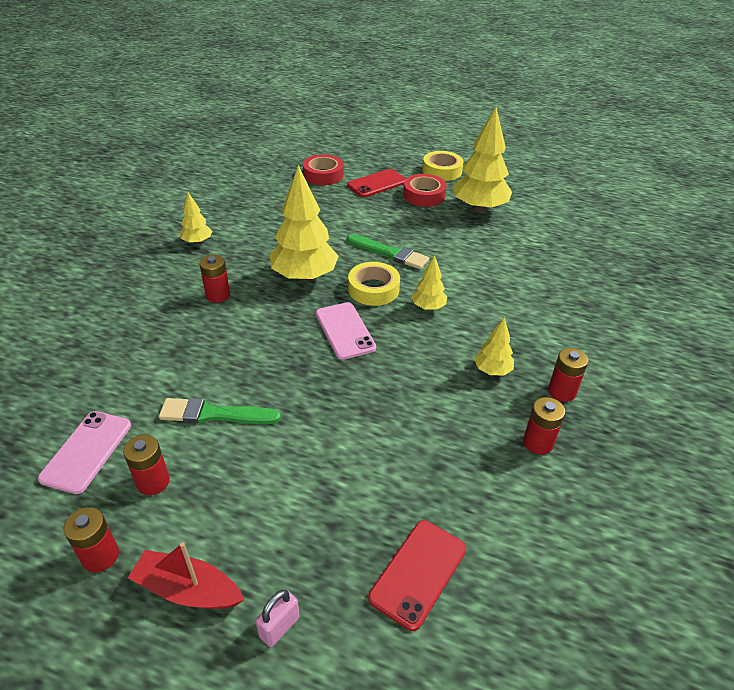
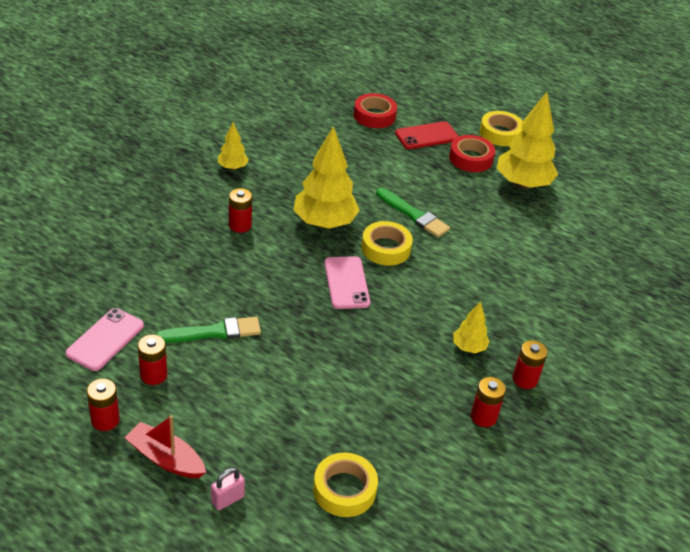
camera: 10 degrees right, 0 degrees up
(214, 414) = (214, 332): green brush -> green brush turned 150 degrees clockwise
(418, 573) = (344, 489): red phone -> yellow tape
(428, 307) = (432, 276): yellow tree -> none

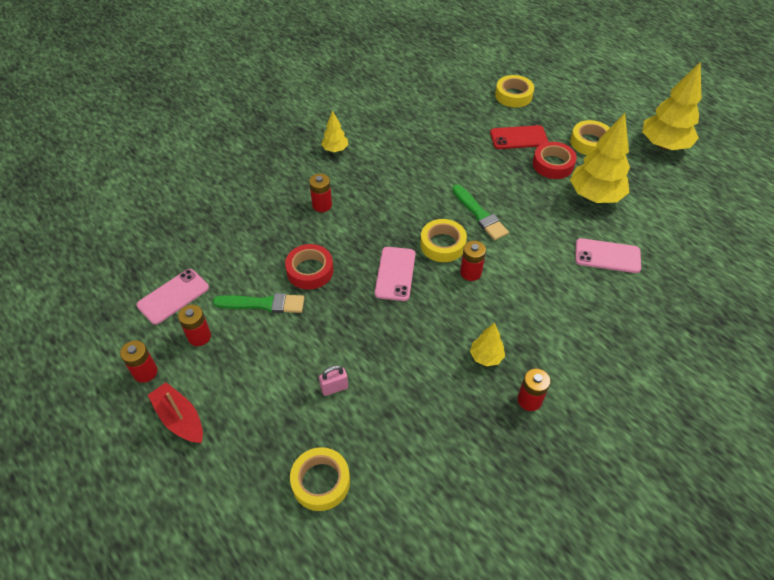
camera: 20 degrees right, 10 degrees up
(227, 499) = (216, 469): pink padlock -> pink padlock (334, 388)
(324, 223) = (396, 212): yellow tree -> yellow tree (663, 145)
(374, 116) = (477, 113): red tape -> red tape (310, 270)
(406, 95) = (513, 95): none -> yellow tape
(483, 417) = (476, 432): red battery -> red battery (470, 272)
(553, 238) = (607, 256): none -> pink phone

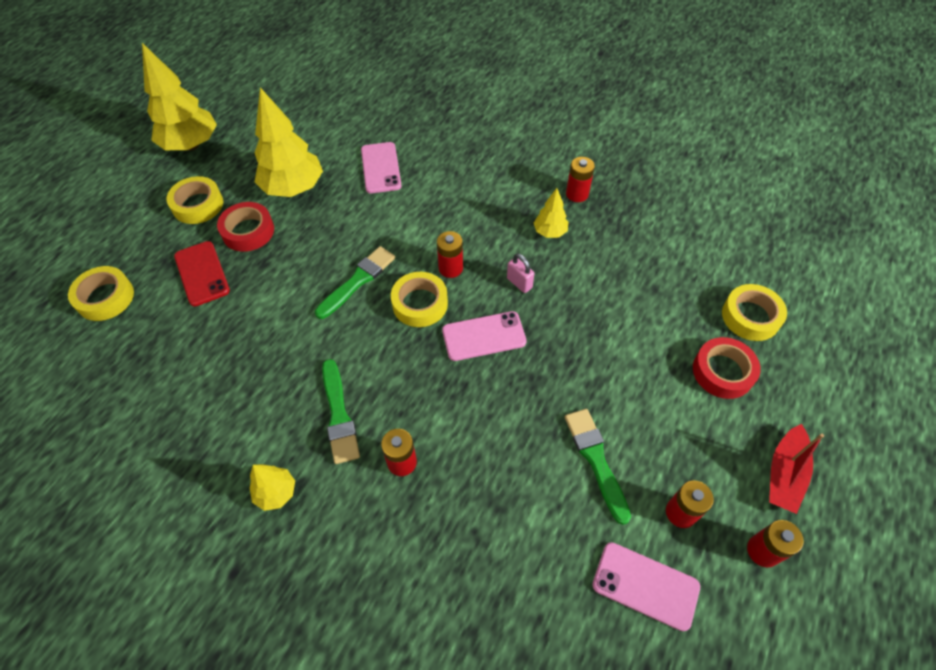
camera: 110 degrees left, 5 degrees up
(310, 270) = (521, 428): red tape -> red tape (722, 372)
(334, 388) = (656, 341): pink padlock -> pink padlock (519, 283)
(371, 184) = (339, 415): none -> green brush

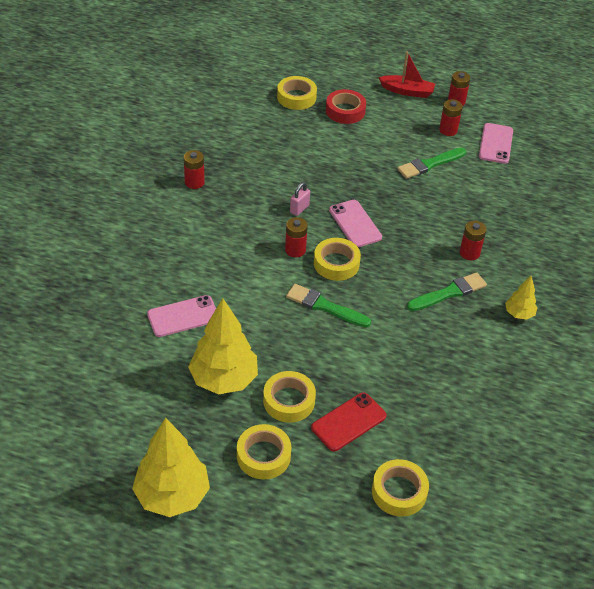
camera: 105 degrees left, 10 degrees down
(248, 231) = (289, 401): red tape -> yellow tape
(549, 232) = (241, 196): yellow tree -> none

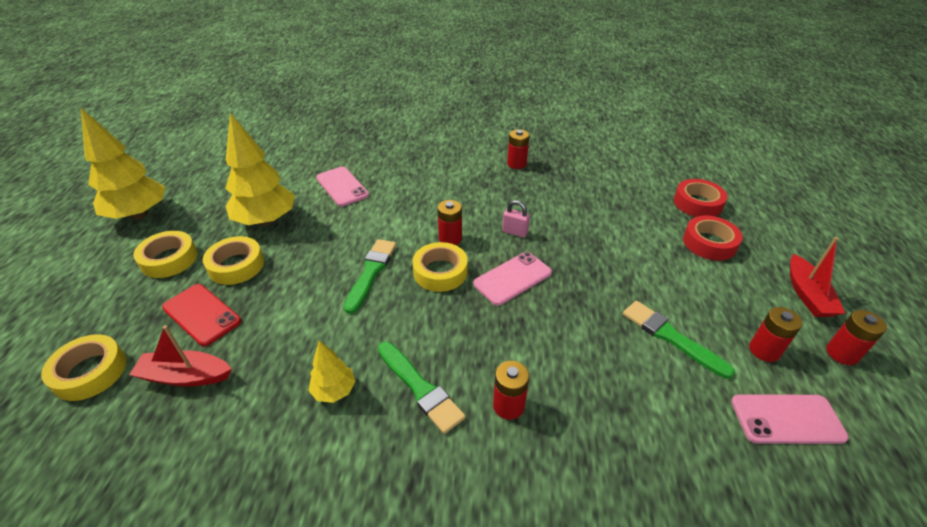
camera: 80 degrees right, 5 degrees down
(296, 97) = (697, 203): yellow tape -> red tape
(415, 426) = (185, 376): none -> red boat
(519, 314) = (396, 489): yellow tree -> yellow tree (334, 391)

